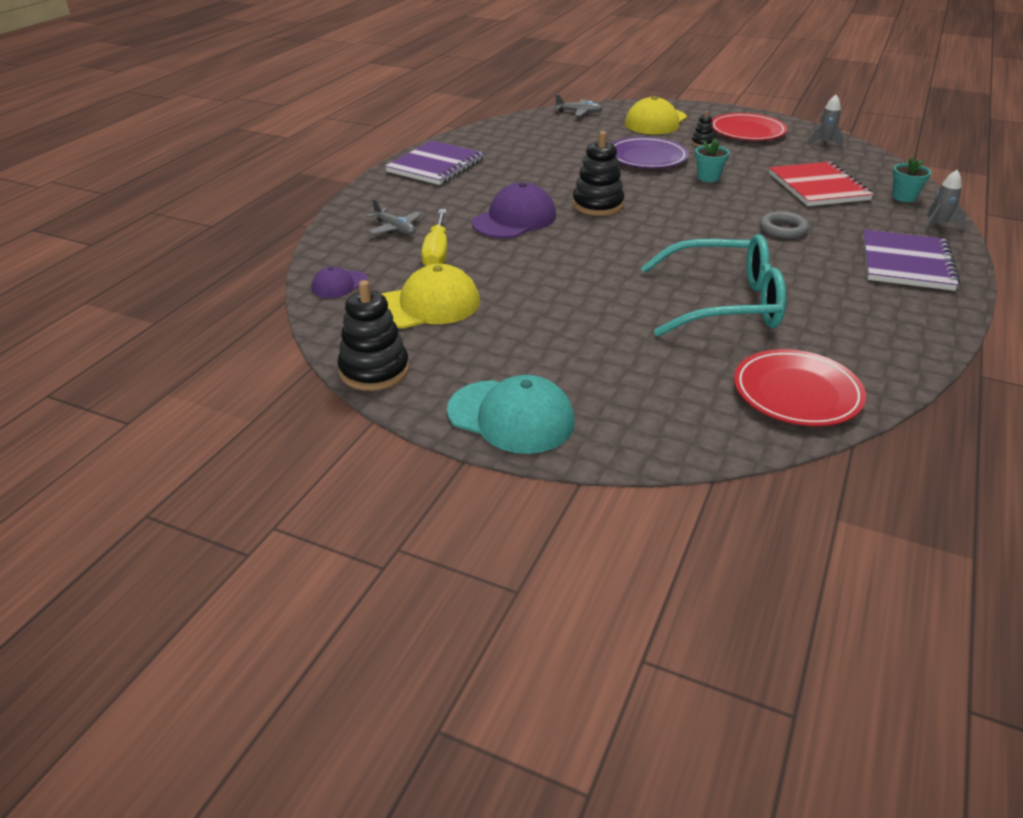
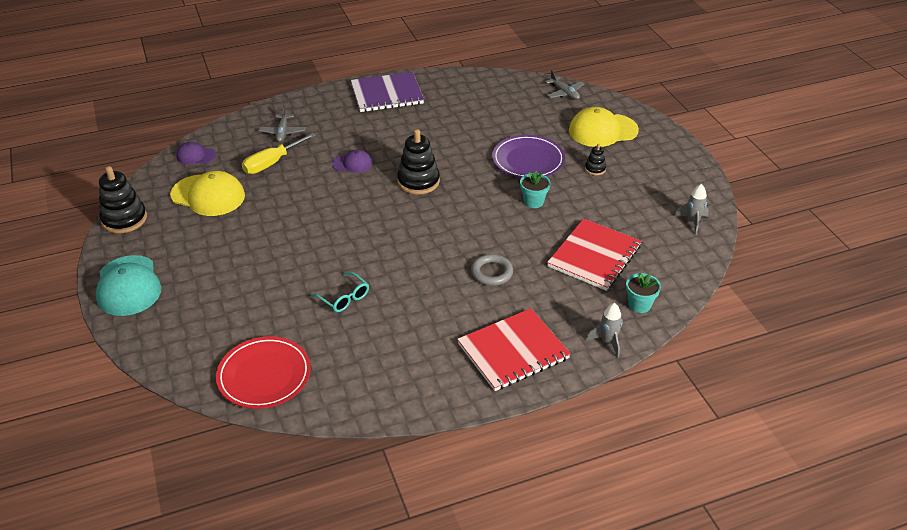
camera: 45 degrees right, 5 degrees up
(514, 219) = (352, 163): purple cap -> purple cap, size x0.55
(724, 303) = (344, 298): turquoise glasses -> turquoise glasses, size x0.43
(747, 131) = (653, 177): red plate -> none
(906, 263) = (513, 351): purple notebook -> red notebook

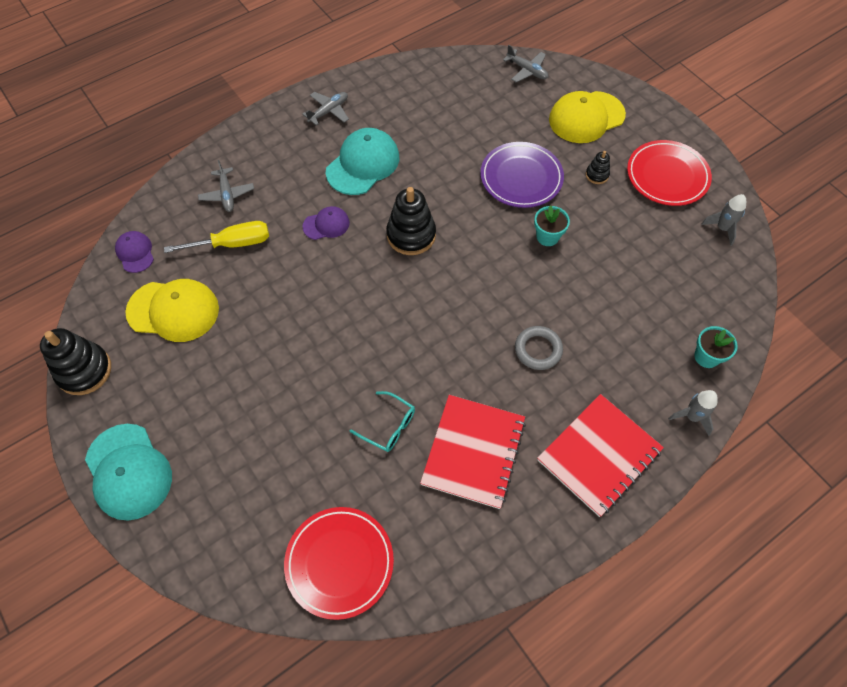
camera: 15 degrees left, 20 degrees up
(196, 156) = (135, 252): purple cap -> purple cap turned 75 degrees clockwise
(272, 163) = (232, 244): yellow screwdriver -> yellow screwdriver turned 135 degrees counterclockwise
(387, 94) = (328, 111): purple notebook -> grey plane
(399, 131) = (363, 164): none -> turquoise cap
(594, 256) = (638, 300): red notebook -> red notebook (473, 452)
(658, 179) = (667, 176): none -> red plate

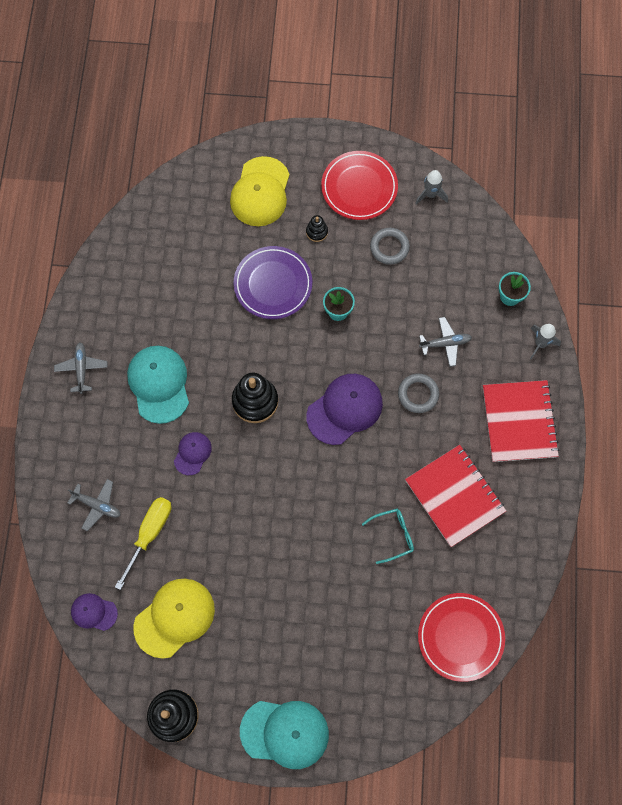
camera: 50 degrees left, 10 degrees up
(468, 303) = (345, 409): none -> purple cap
(527, 70) = (177, 192): grey plane -> grey plane (445, 343)
(642, 233) = (389, 247): none -> grey ring

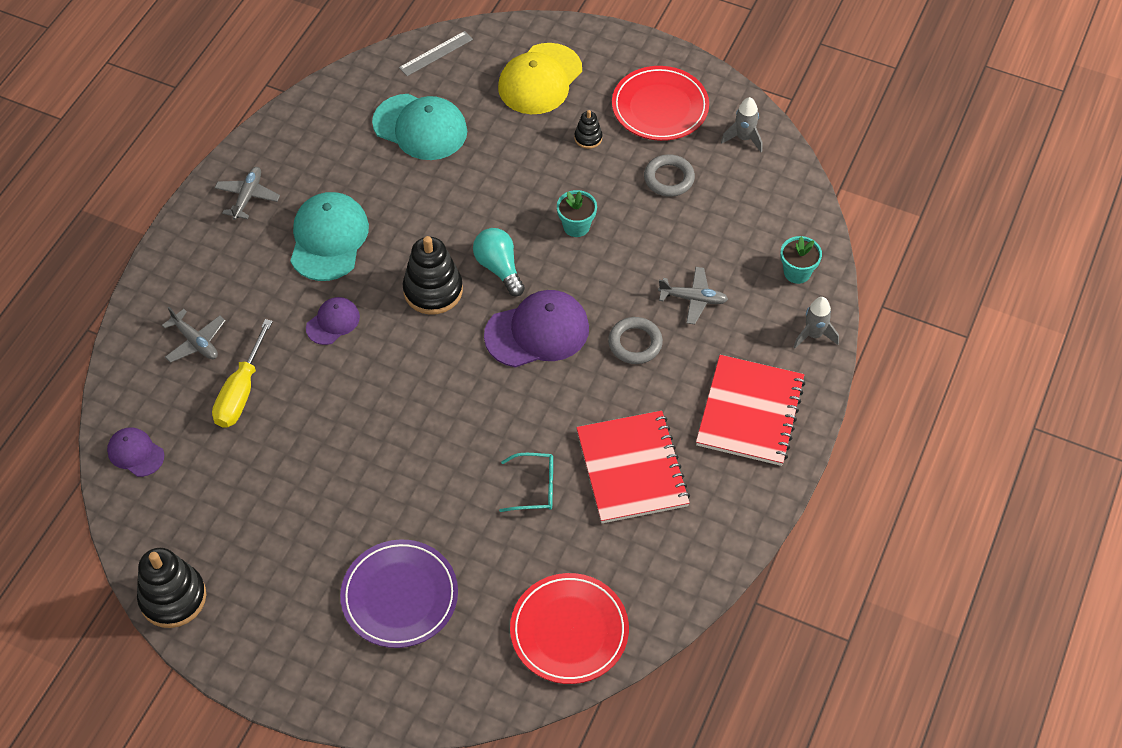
camera: 20 degrees right, 15 degrees down
(149, 534) = (241, 391): yellow screwdriver -> yellow screwdriver turned 150 degrees clockwise
(172, 194) = (436, 53): none -> grey ruler
(174, 617) = (227, 490): yellow cap -> none
(273, 284) = (511, 176): purple plate -> purple plate (399, 596)
(285, 733) = (298, 665): turquoise cap -> turquoise cap (420, 127)
(295, 365) = (499, 268): none -> turquoise light bulb

